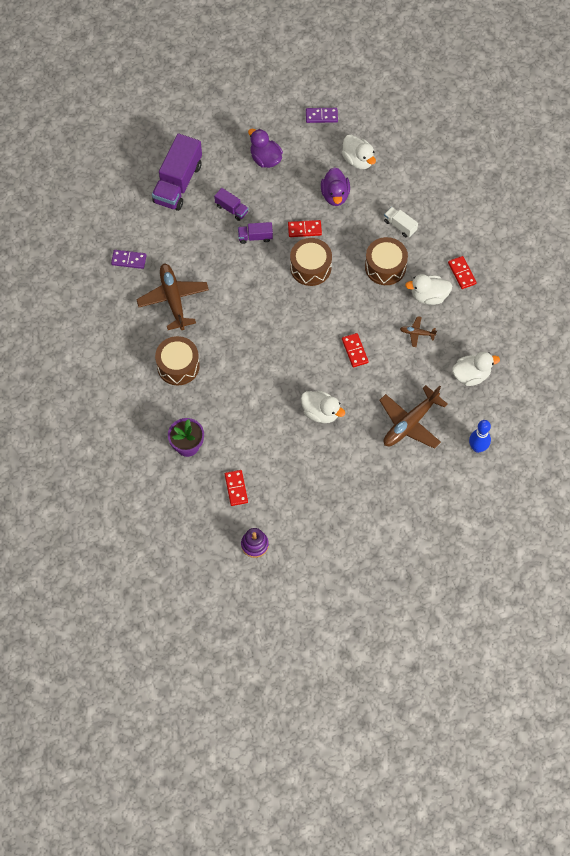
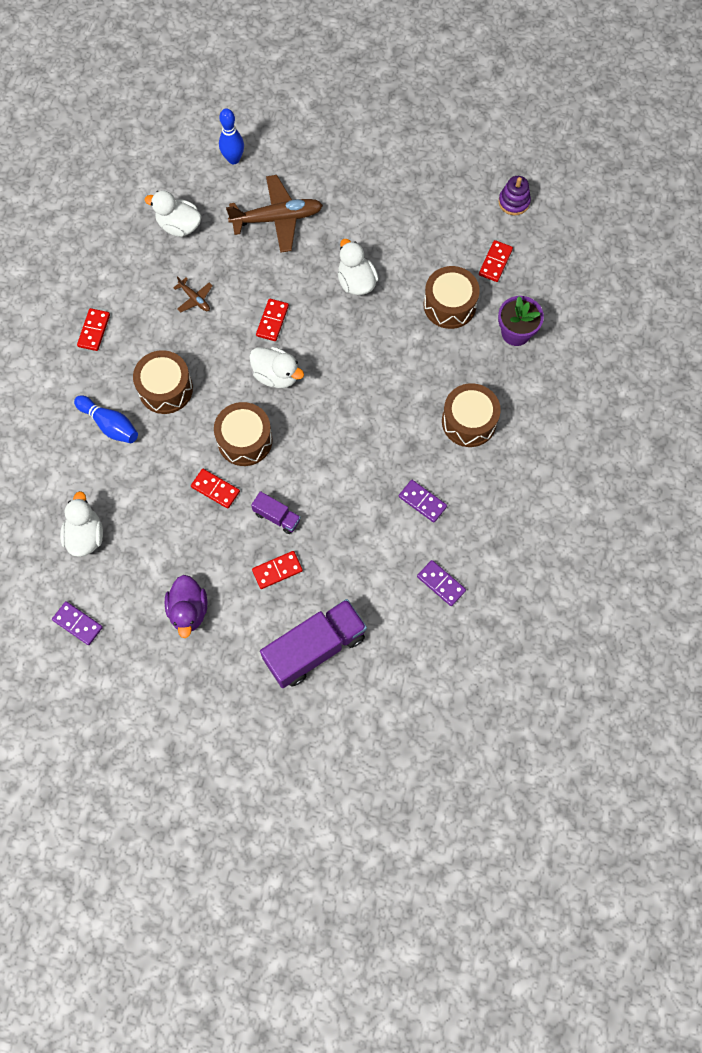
camera: 145 degrees left, 5 degrees up
(173, 299) = (422, 501): brown plane -> purple domino
(231, 209) = (277, 570): purple truck -> red domino
(246, 436) = (449, 305): none -> brown drum
(335, 195) = (148, 508): purple duck -> none
(400, 226) = (110, 424): white truck -> blue bowling pin
(429, 296) = (149, 329): white duck -> white duck (276, 375)

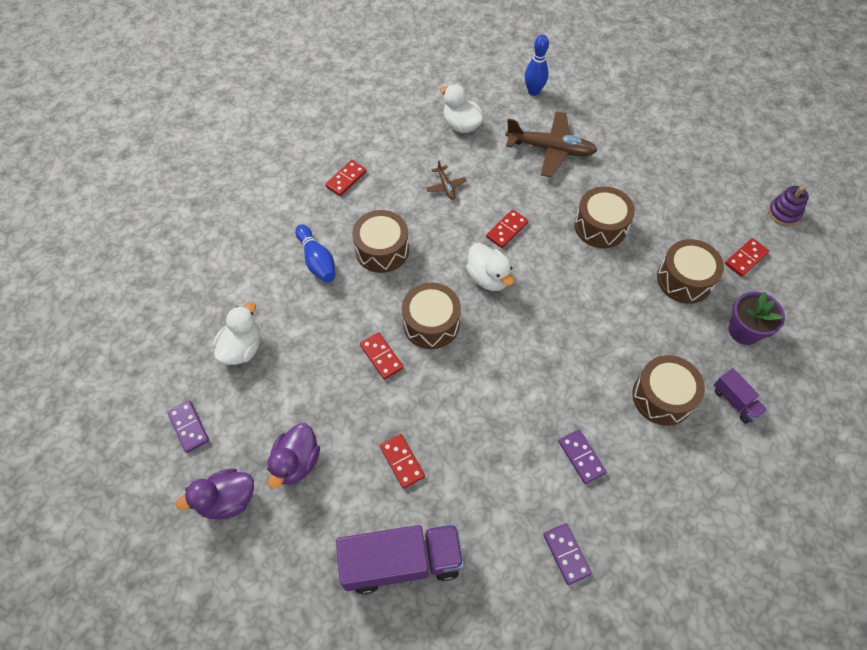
camera: 25 degrees right, 10 degrees down
(146, 666) = (227, 500): none -> purple duck
(277, 517) = (427, 408): purple truck -> purple truck (735, 401)
(277, 570) = (402, 461): red domino -> red domino turned 60 degrees clockwise
(356, 282) = (600, 226): white duck -> brown drum

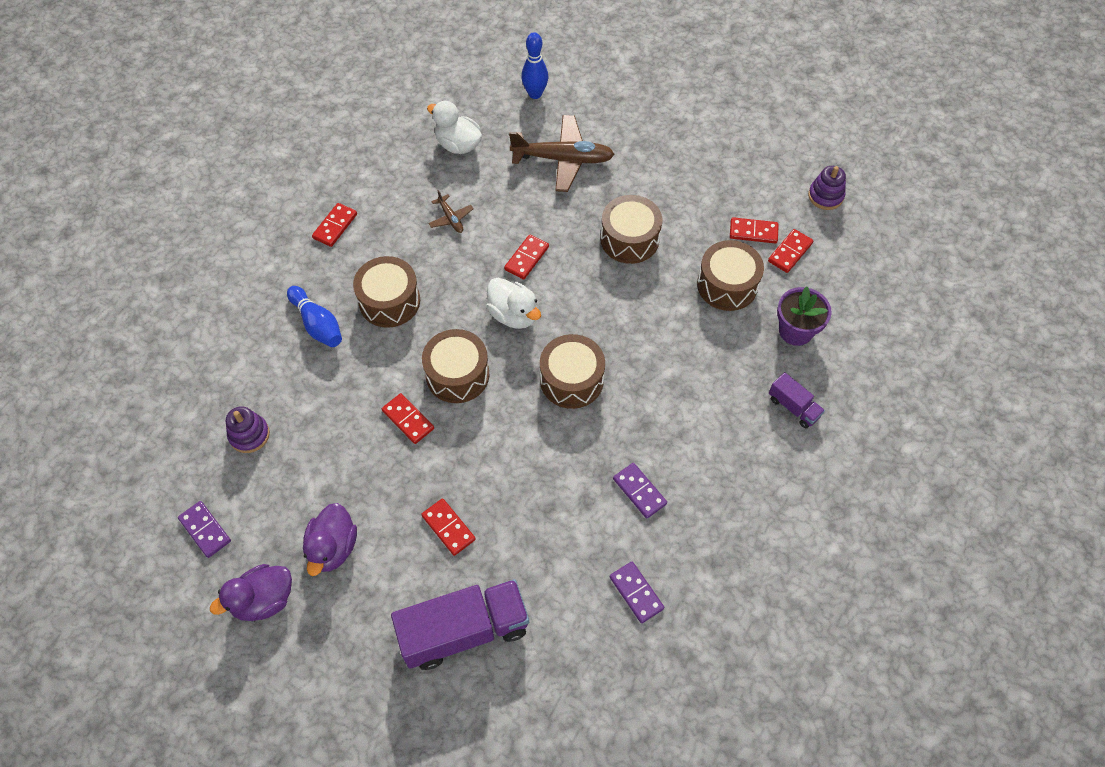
camera: 10 degrees left, 0 degrees up
(242, 348) = (249, 435): white duck -> purple stacking toy
(662, 397) = (717, 414): brown drum -> brown drum (571, 380)
(713, 236) = (753, 232): none -> red domino

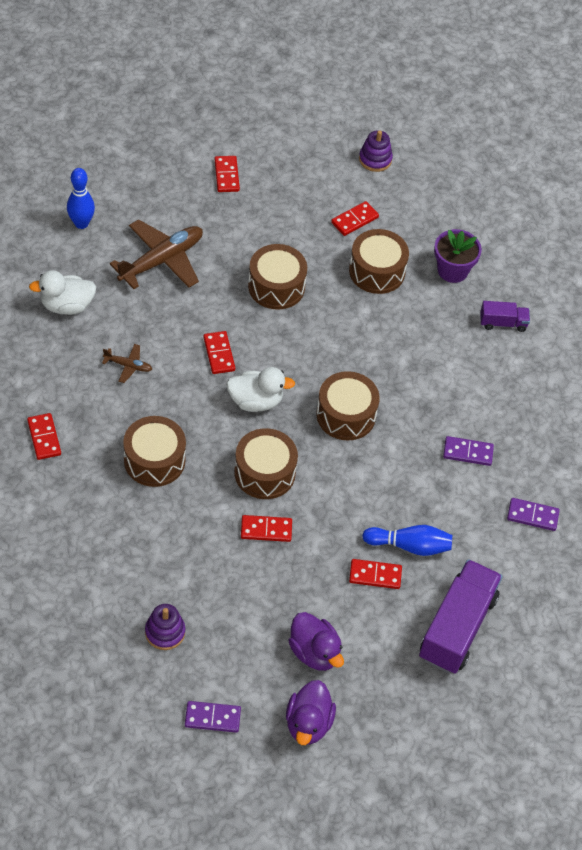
camera: 50 degrees left, 5 degrees down
(317, 324) = (120, 518): blue bowling pin -> blue bowling pin (409, 546)
(790, 252) = (393, 217): red domino -> red domino (227, 175)

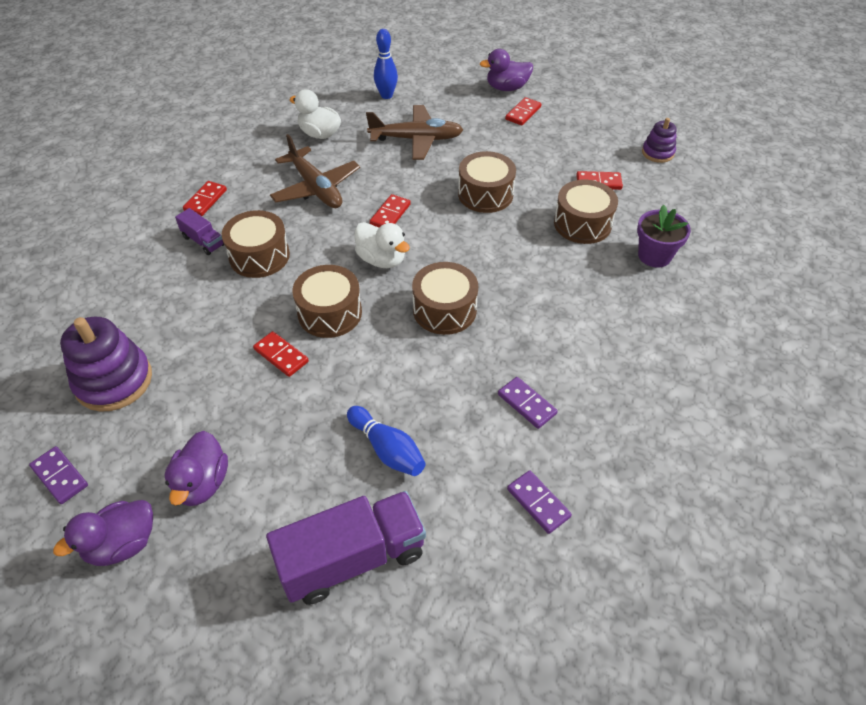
camera: 45 degrees right, 5 degrees down
(128, 366) = (316, 188): brown plane -> brown plane, size x2.12
(165, 632) = (114, 381): purple stacking toy -> purple stacking toy, size x1.78
(184, 151) = (506, 88): none -> purple duck
(375, 575) = (328, 453): red domino -> none
(503, 323) = (667, 318): purple truck -> purple truck (203, 241)

